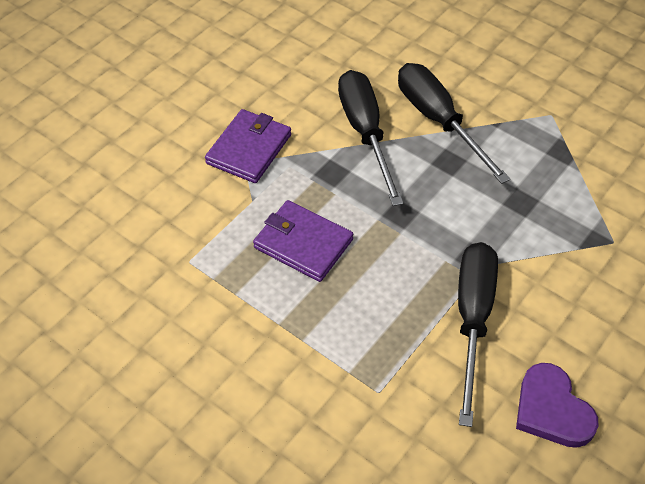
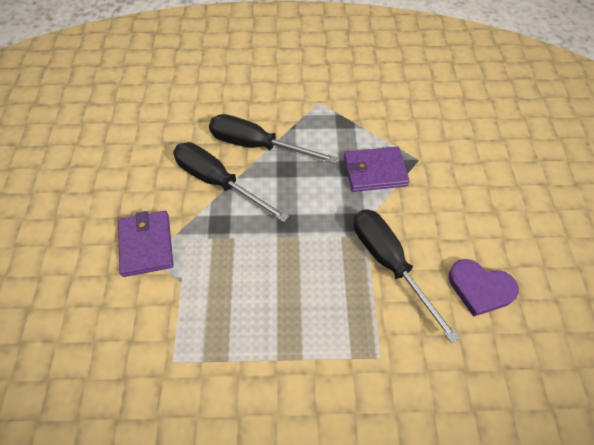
camera: 40 degrees left, 5 degrees up
(303, 243) = (243, 288): purple wallet -> purple wallet (374, 171)

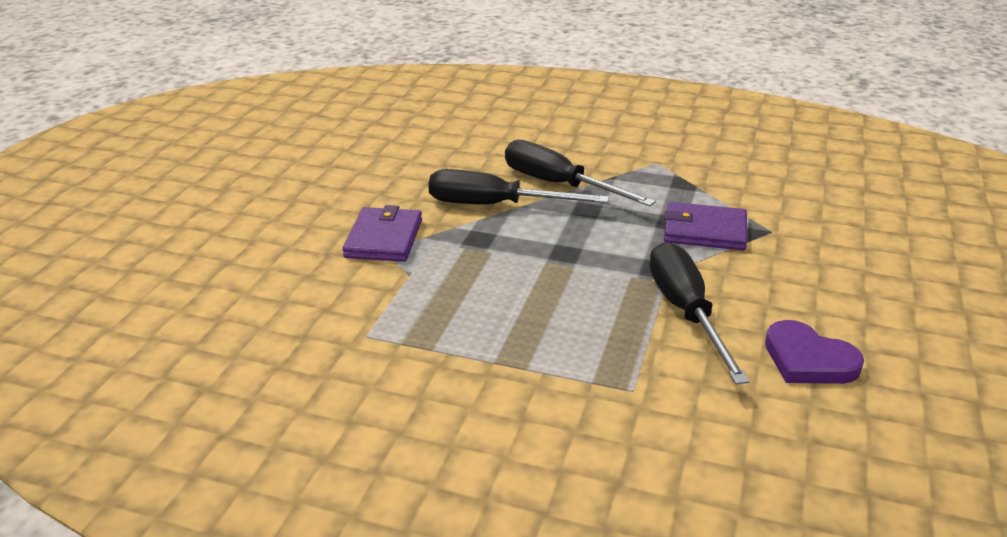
camera: 20 degrees right, 25 degrees down
(218, 182) = (495, 205): black screwdriver -> black screwdriver turned 45 degrees counterclockwise

